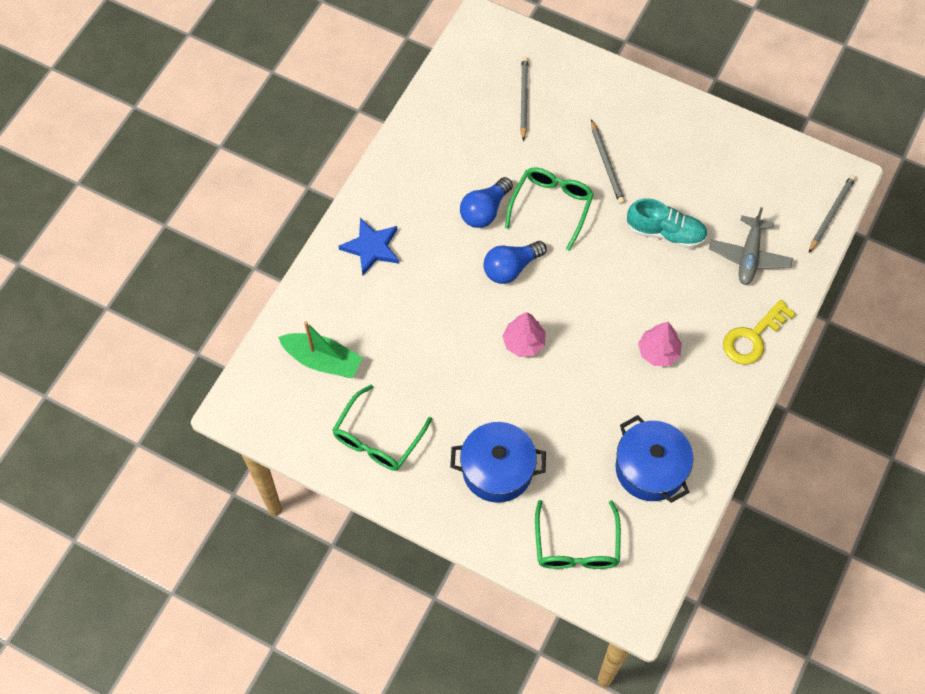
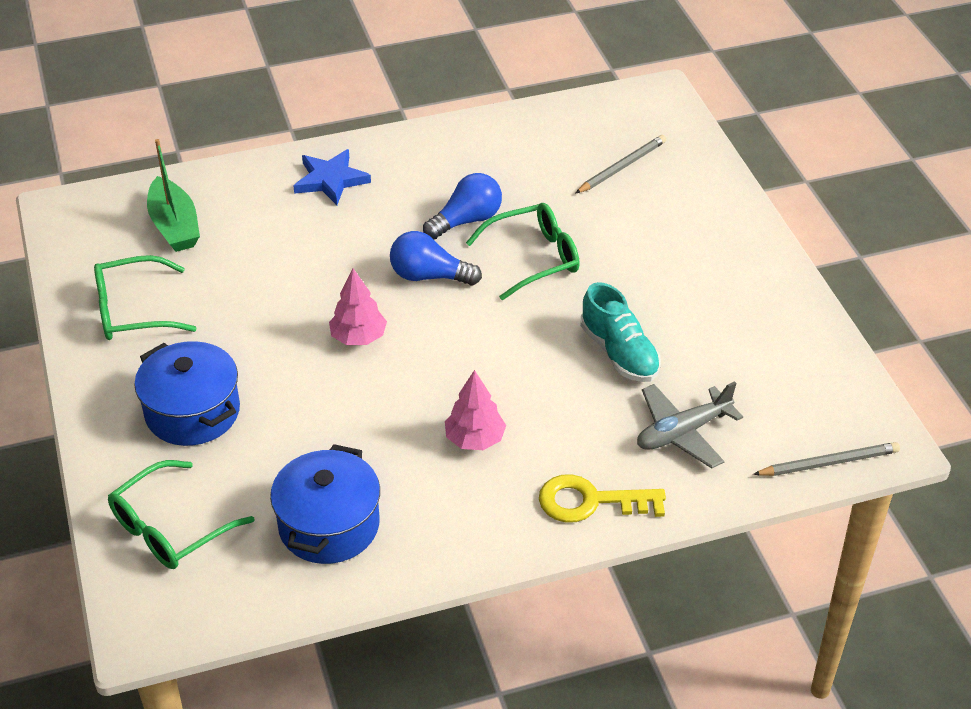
camera: 45 degrees right, 20 degrees down
(484, 211) = (467, 220): blue light bulb -> blue light bulb turned 150 degrees clockwise
(607, 164) = (634, 263): grey pencil -> none

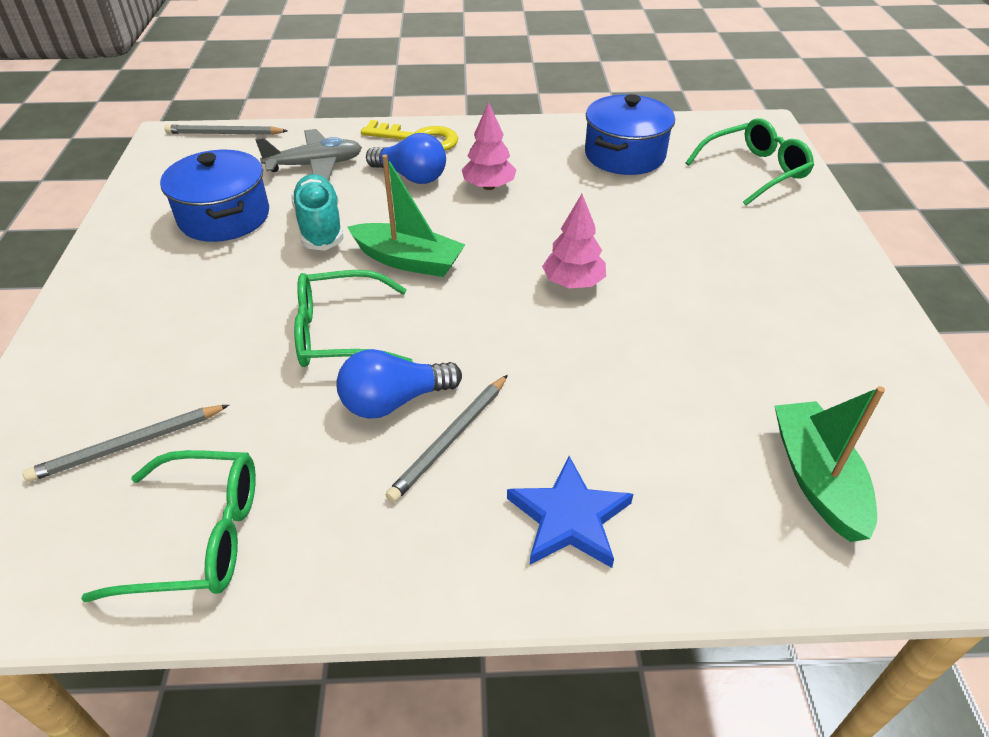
camera: 165 degrees left, 0 degrees up
(133, 311) = (842, 358): green glasses -> green glasses (199, 537)
(192, 412) = (749, 245): blue pot -> blue pot (224, 217)
(417, 205) = (450, 439): none -> grey pencil
(429, 276) = (473, 335): blue light bulb -> blue light bulb (411, 176)
(514, 332) = (408, 260): none -> green boat

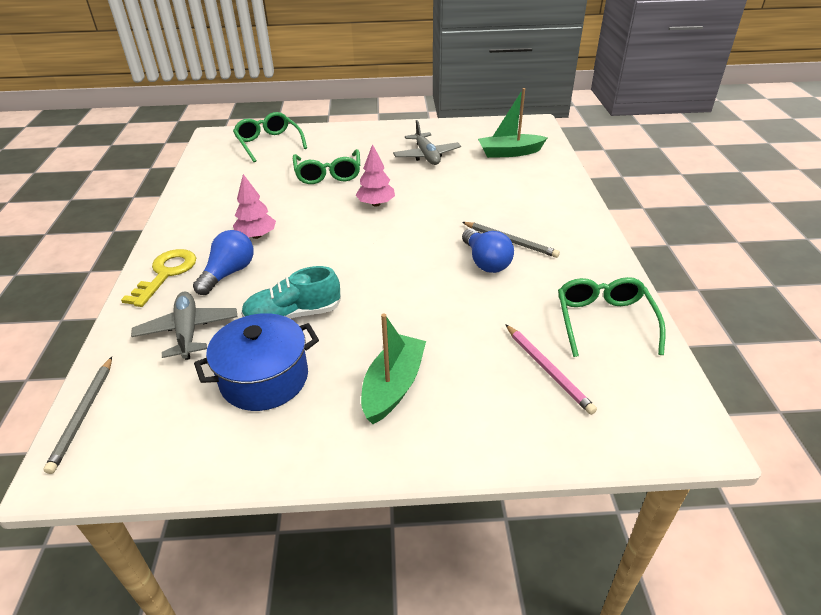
camera: 90 degrees left, 5 degrees down
(128, 445) = (548, 370): grey pencil -> pink pencil
(340, 333) = (427, 289): green glasses -> green glasses (328, 174)
(408, 260) = (346, 266): green boat -> green boat (393, 386)
(569, 518) = (549, 208): blue star -> none
(624, 155) = (233, 182): blue pot -> none
(761, 343) = (426, 156): none -> grey plane

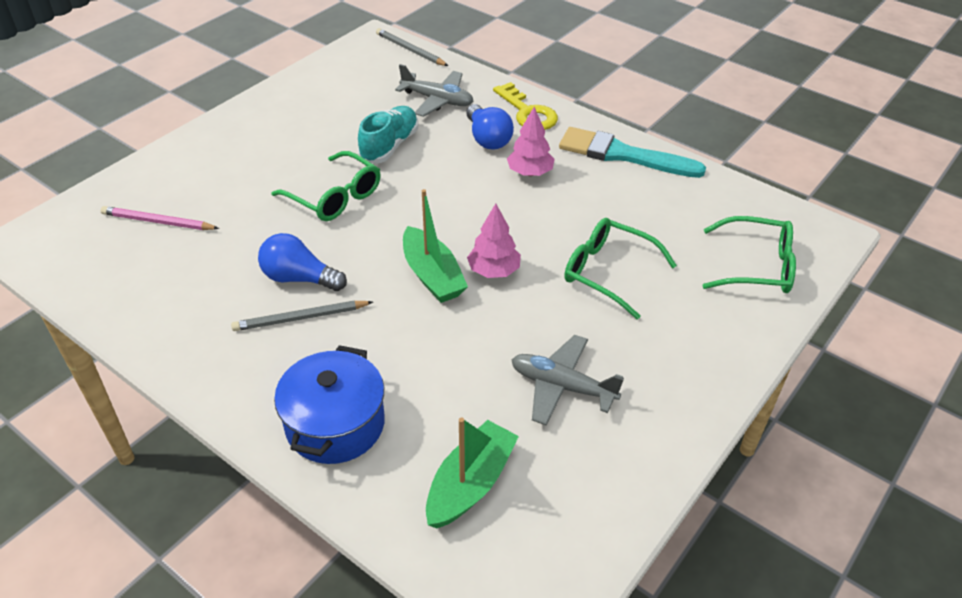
camera: 130 degrees right, 5 degrees up
(193, 212) = (622, 155): none -> turquoise brush
(264, 379) = (344, 111): blue pot -> blue pot (335, 424)
(393, 386) = (258, 152): green boat -> green boat (432, 275)
(604, 321) = (137, 287): green glasses -> green glasses (335, 197)

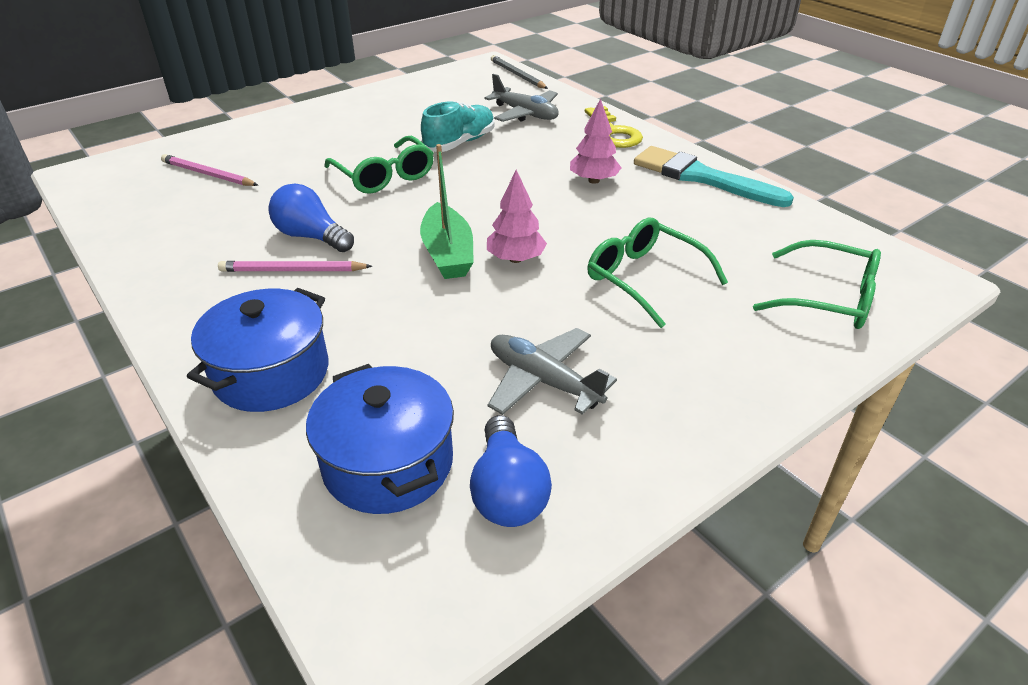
camera: 15 degrees right, 5 degrees down
(300, 318) = (292, 270): grey pencil -> pink pencil
(470, 484) = (388, 463): green boat -> blue pot
(488, 139) = (562, 148): blue light bulb -> blue light bulb (508, 491)

